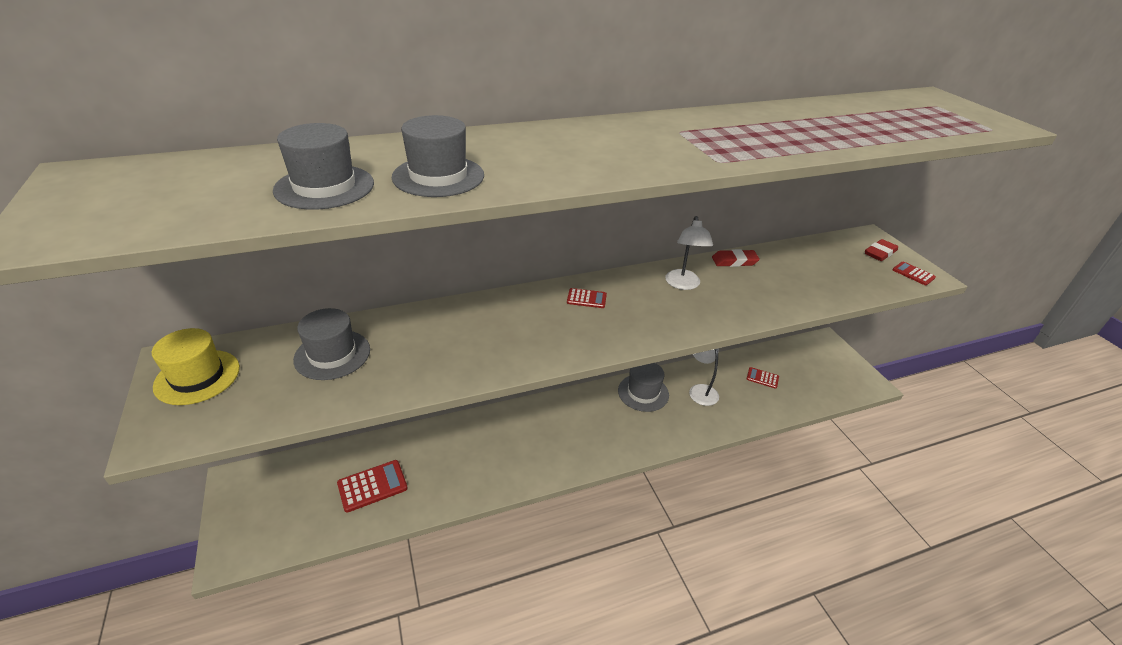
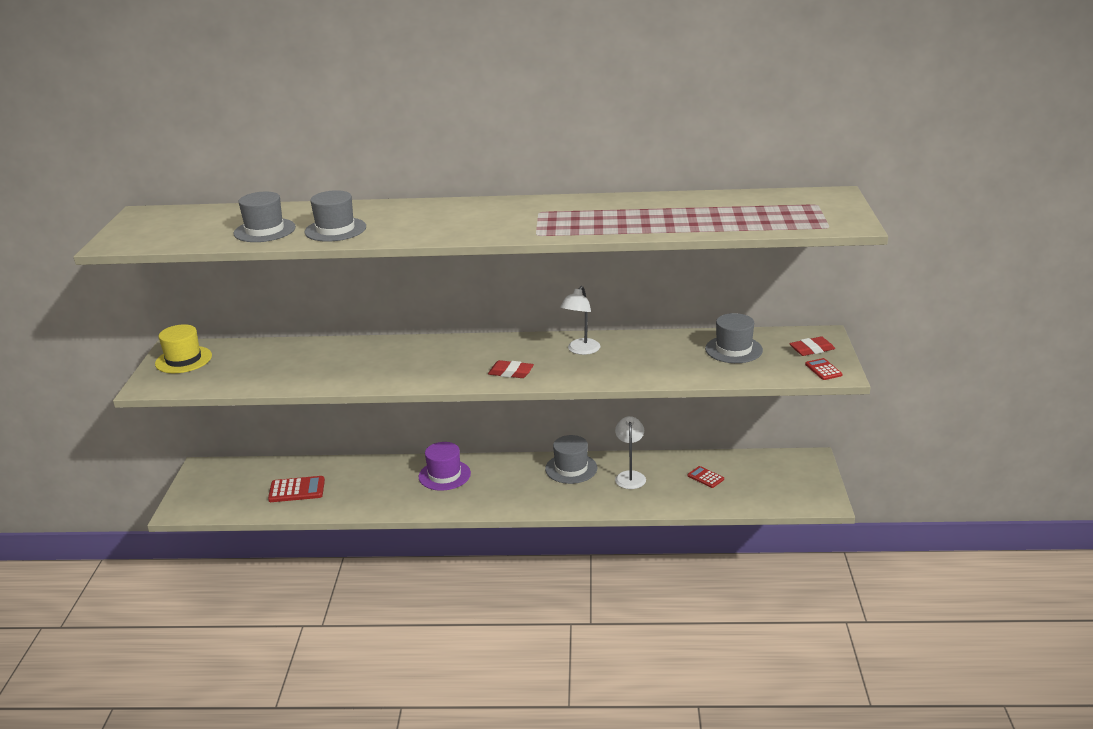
camera: 25 degrees right, 10 degrees down
(332, 354) = (273, 359): grey hat -> grey hat (733, 349)
(527, 427) = (444, 475): none -> purple hat
(586, 299) = (487, 350): red calculator -> none
(734, 261) = (650, 339): red eraser -> red eraser (511, 372)

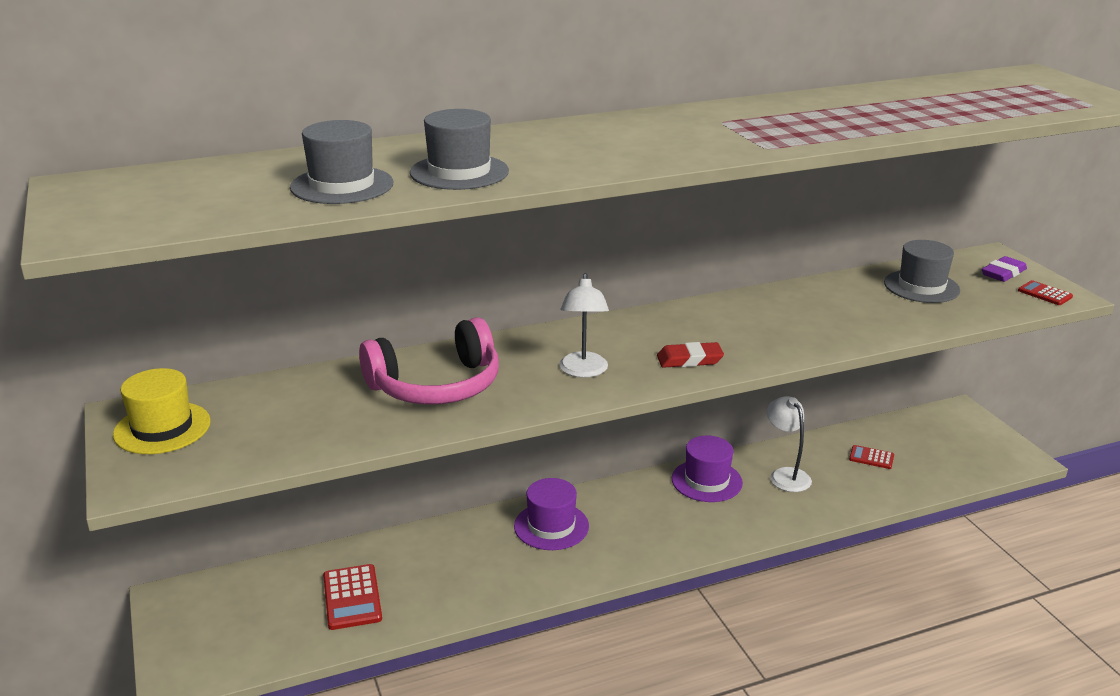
camera: 25 degrees left, 0 degrees up
(297, 490) = (352, 597): red calculator -> red calculator turned 105 degrees clockwise
(345, 362) = (436, 385): none -> pink headphones
(571, 468) = (706, 481): grey hat -> purple hat
(581, 350) = (746, 316): white lamp -> white lamp (583, 371)
(811, 349) = (1003, 273): red eraser -> purple eraser

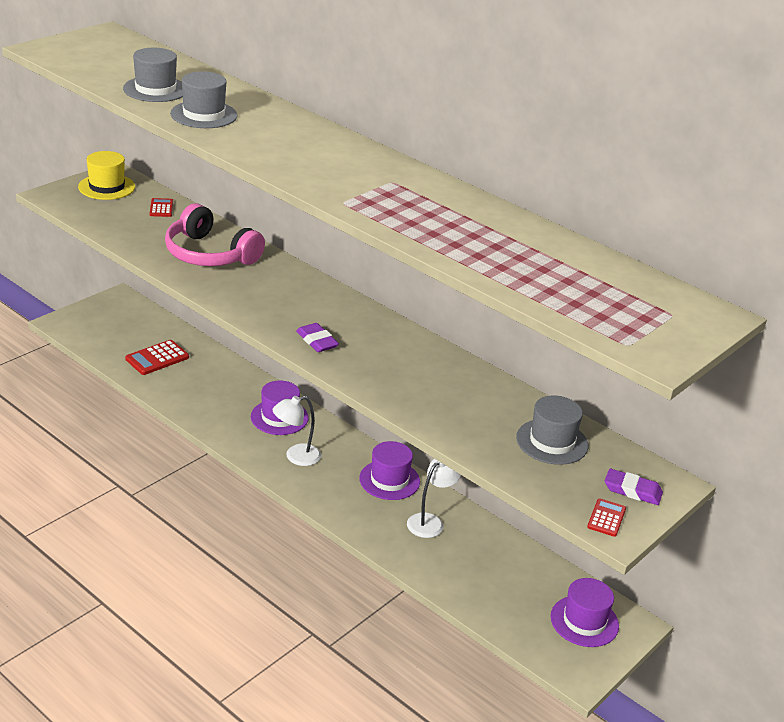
camera: 60 degrees right, 5 degrees up
(583, 371) = (267, 302): white lamp -> white lamp (296, 457)
(689, 360) = (317, 341): red eraser -> purple eraser
(871, 458) = (497, 570): red calculator -> red calculator (161, 208)
(952, 434) = (584, 621): none -> purple hat

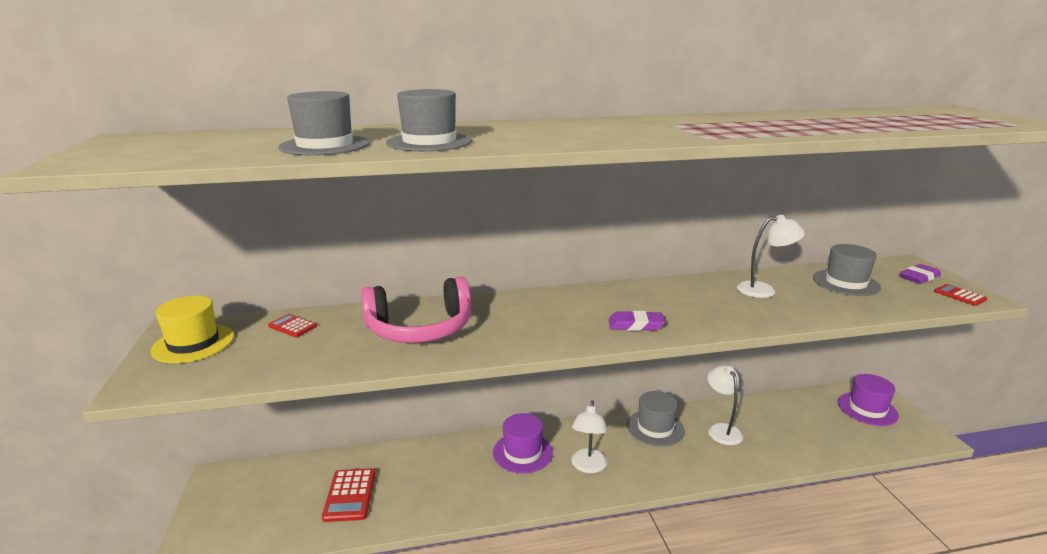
camera: 50 degrees left, 10 degrees down
(389, 480) = (655, 428): purple hat -> grey hat
(470, 394) = (764, 290): none -> white lamp

